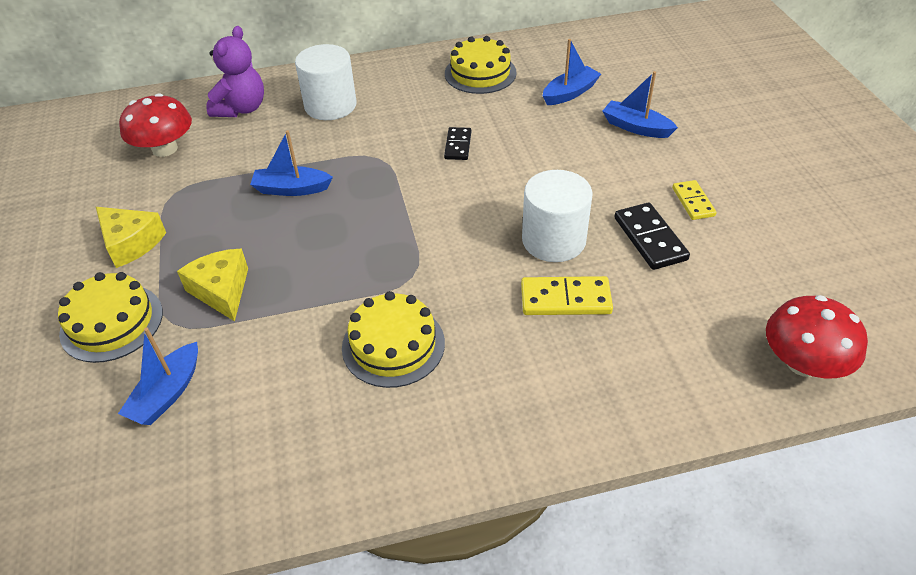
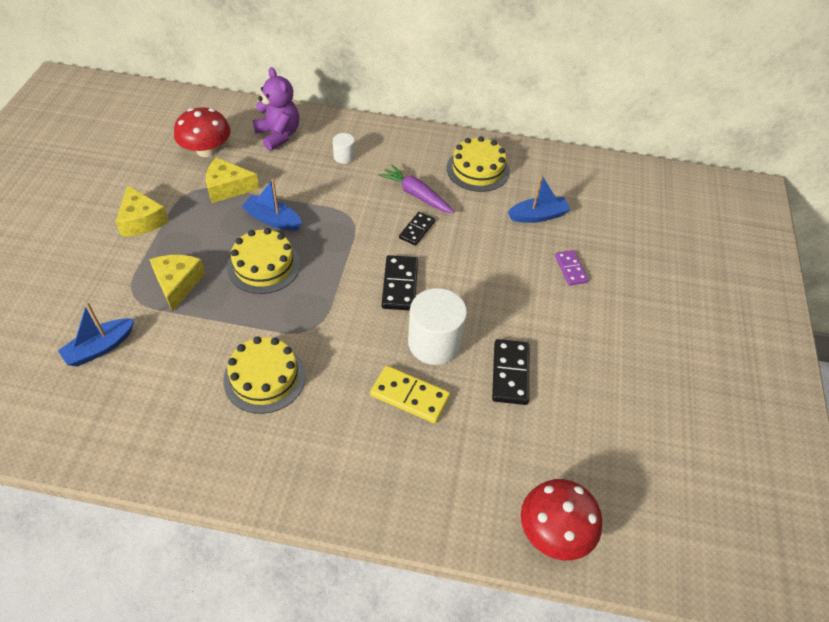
camera: 20 degrees right, 5 degrees up
(112, 322) = (96, 278): yellow cake -> yellow cake (264, 265)
(216, 176) = (228, 187): none -> yellow cheese
(241, 109) = (278, 135): purple teddy bear -> purple teddy bear turned 75 degrees counterclockwise
(330, 105) = (344, 157): white cylinder -> white cylinder, size x0.49
(434, 115) = (416, 195): none -> purple carrot
(477, 201) = (400, 285): none -> black domino
(636, 127) = (570, 269): blue boat -> purple domino
(693, 202) = (568, 356): yellow domino -> none

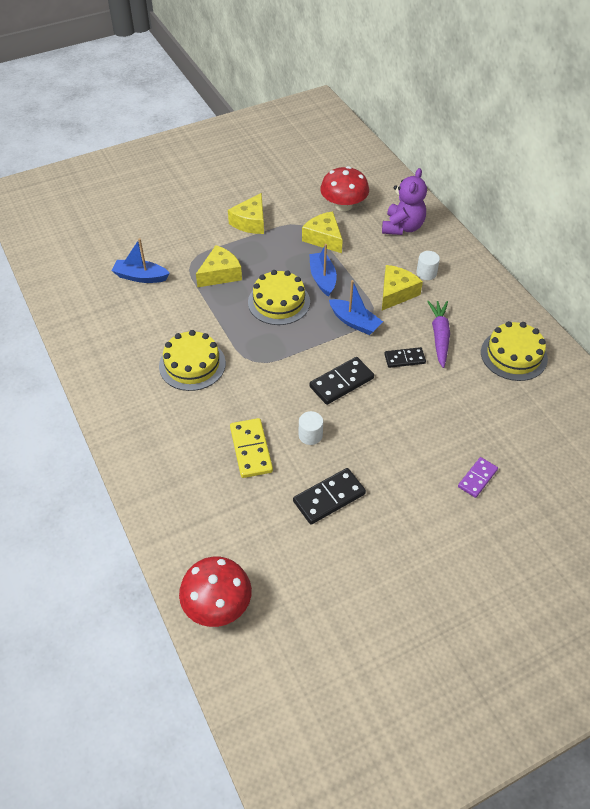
camera: 55 degrees right, 0 degrees up
(344, 187) = (396, 293): none -> yellow cheese
(434, 343) = (310, 435): white cylinder -> white cylinder, size x0.49
(538, 216) = (511, 423): blue boat -> blue boat (354, 322)

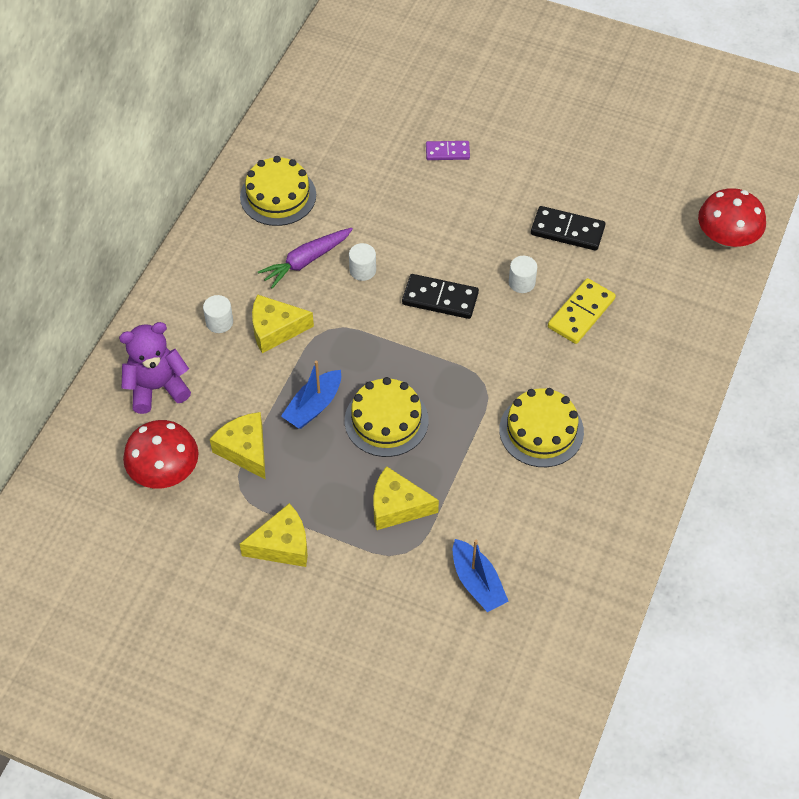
camera: 130 degrees left, 5 degrees up
(324, 238) = (245, 450): yellow cheese -> yellow cheese turned 135 degrees clockwise
(354, 322) = (352, 338): blue boat -> none
(404, 359) = (362, 270): black domino -> white cylinder

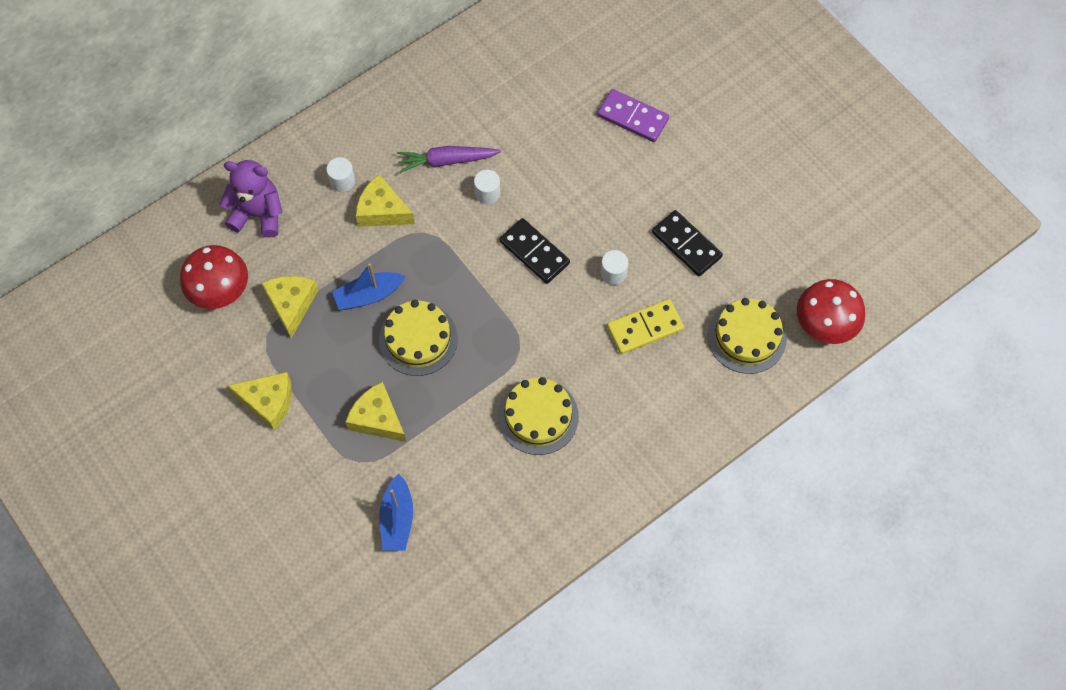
camera: 30 degrees right, 10 degrees up
(278, 196) = (462, 89): yellow cake -> yellow cake (746, 337)
(447, 152) = (632, 117): purple domino -> purple domino, size x1.53

